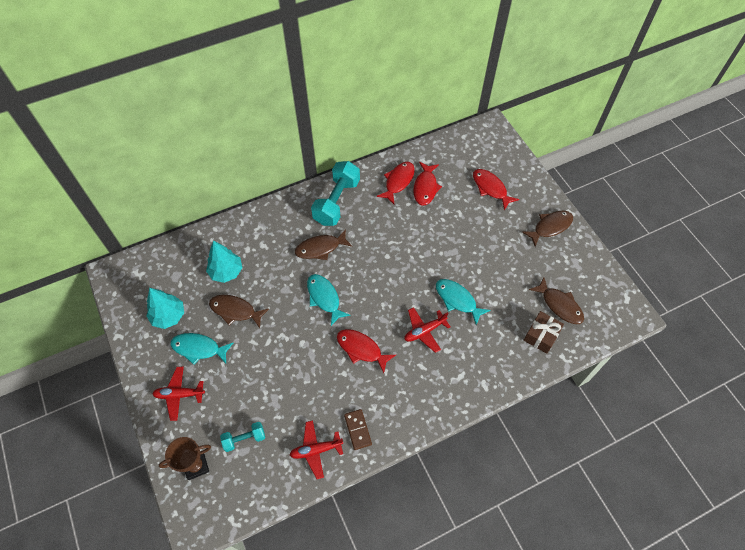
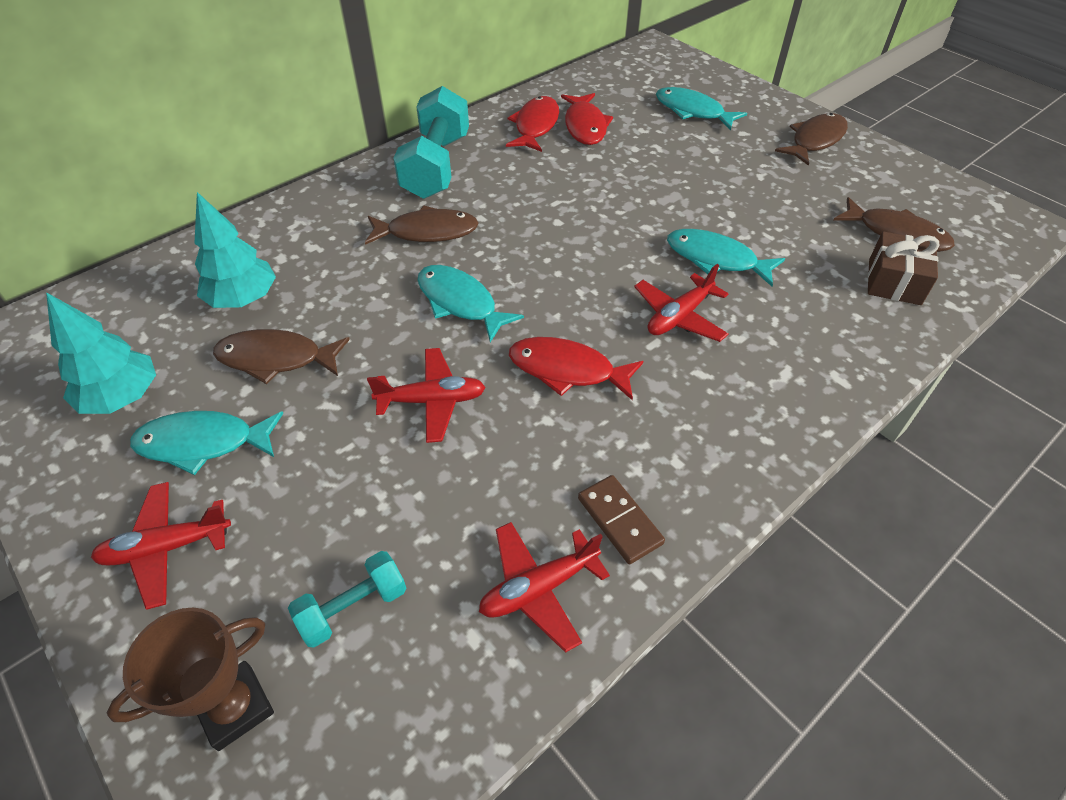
camera: 15 degrees left, 10 degrees down
(297, 351) = (432, 401): none -> red plane
(320, 248) = (427, 232): brown fish -> brown fish turned 150 degrees counterclockwise
(490, 188) = (692, 111): red fish -> turquoise fish

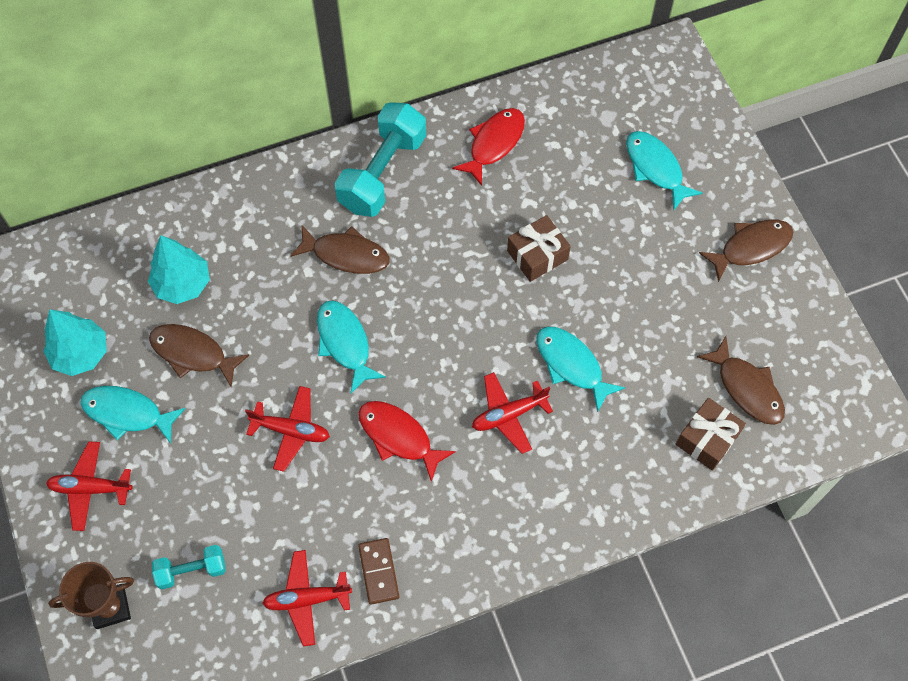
camera: 20 degrees right, 15 degrees up
(585, 126) = (540, 158): red fish -> none
(625, 188) = (537, 255): none -> brown gift

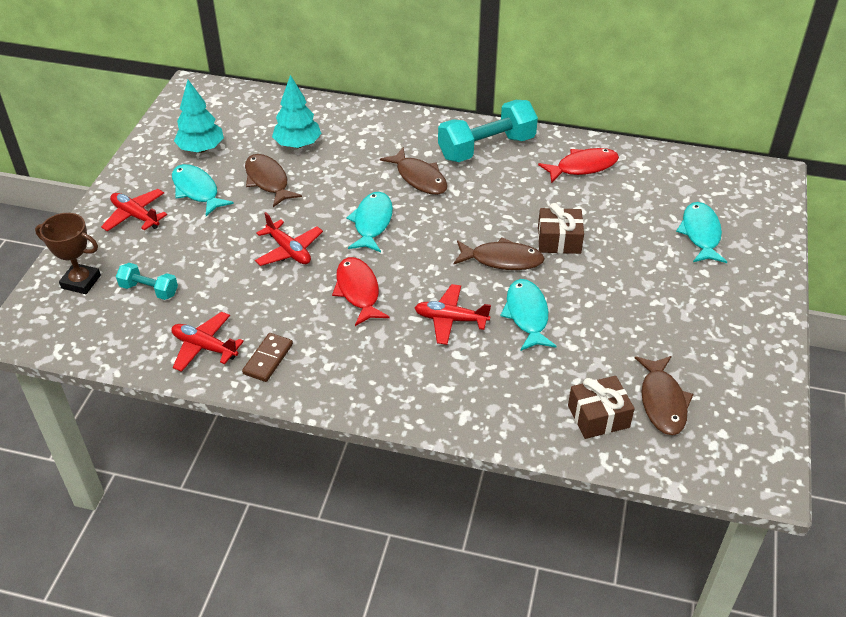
camera: 35 degrees right, 20 degrees down
(751, 247) = (743, 316): brown fish -> brown fish (502, 260)

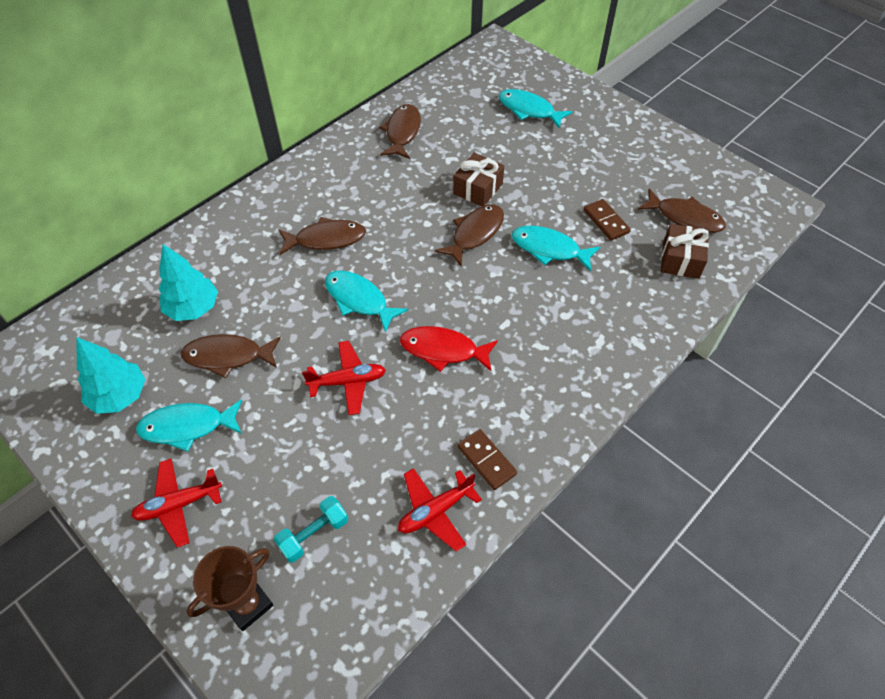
camera: 60 degrees left, 10 degrees up
(450, 319) = (523, 300): red plane -> none
(486, 148) = (326, 176): turquoise dumbbell -> none
(583, 167) = (402, 132): red fish -> brown fish
(599, 342) = (606, 221): none -> brown domino

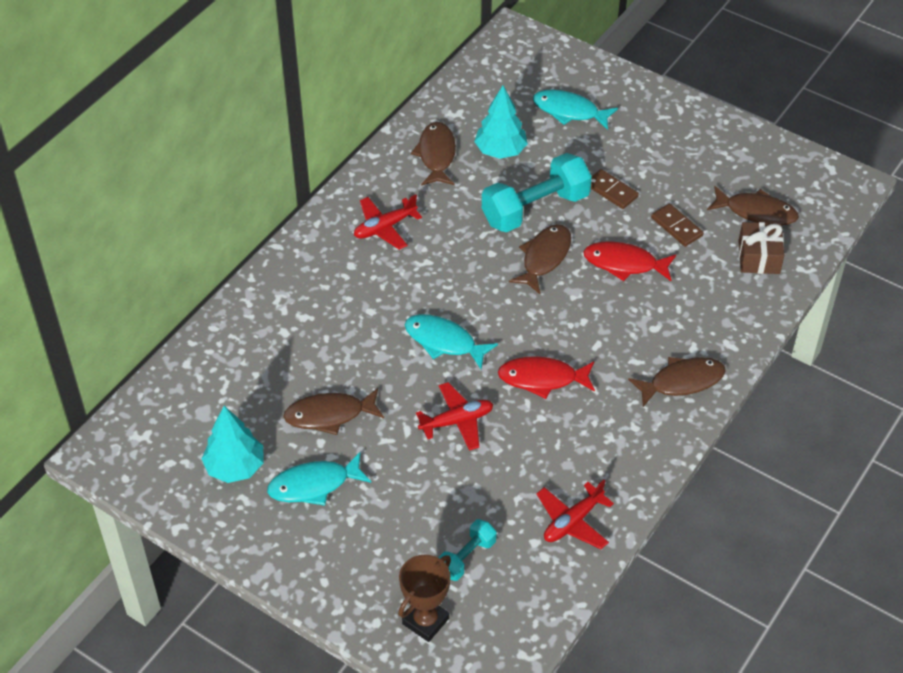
camera: 10 degrees left, 5 degrees down
(178, 504) = (332, 552): red plane -> red plane (384, 227)
(193, 308) = (276, 374): turquoise tree -> turquoise tree (500, 151)
(326, 239) = (390, 284): brown fish -> brown fish (682, 382)
(478, 189) = (535, 209): brown gift -> turquoise dumbbell
(486, 460) = (609, 472): brown domino -> brown domino (611, 191)
(549, 249) = (624, 264): turquoise fish -> red fish

